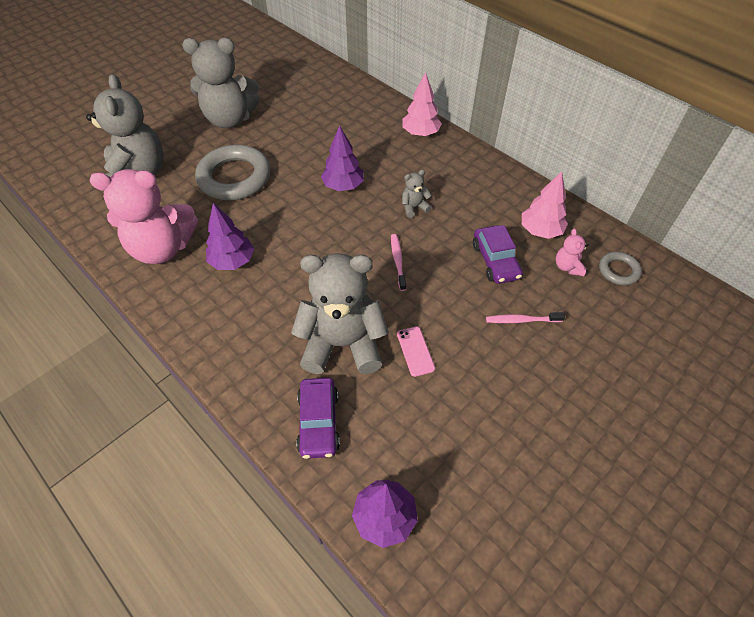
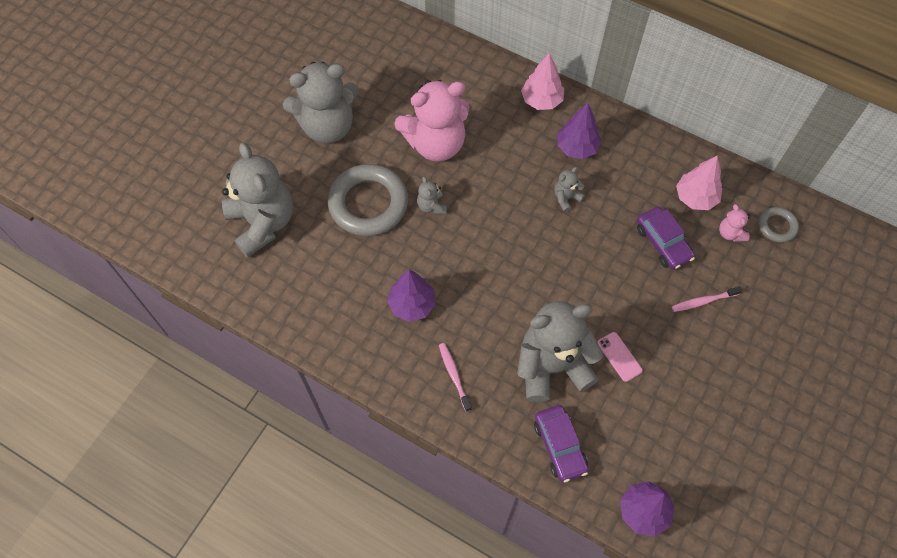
camera: 15 degrees left, 10 degrees up
(162, 248) = (335, 307): pink teddy bear -> pink teddy bear (435, 143)
(288, 190) = (431, 206): none -> grey teddy bear
(343, 186) = (486, 188): purple tree -> purple tree (576, 147)
(398, 261) = (571, 265): pink toothbrush -> pink toothbrush (454, 375)

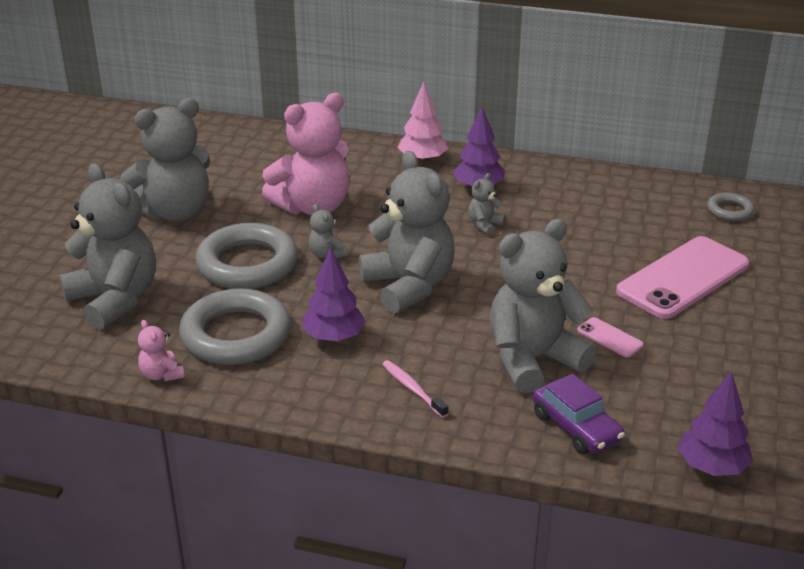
camera: 15 degrees left, 30 degrees down
(341, 284) = (236, 335): none -> grey ring
(484, 259) = (409, 286): none -> grey teddy bear
(663, 243) = (612, 241): purple car -> none
(695, 198) = (629, 203): pink tree -> none
(703, 301) = (683, 278): pink toothbrush -> pink phone
(730, 233) = (682, 223): pink teddy bear -> pink teddy bear (162, 375)

